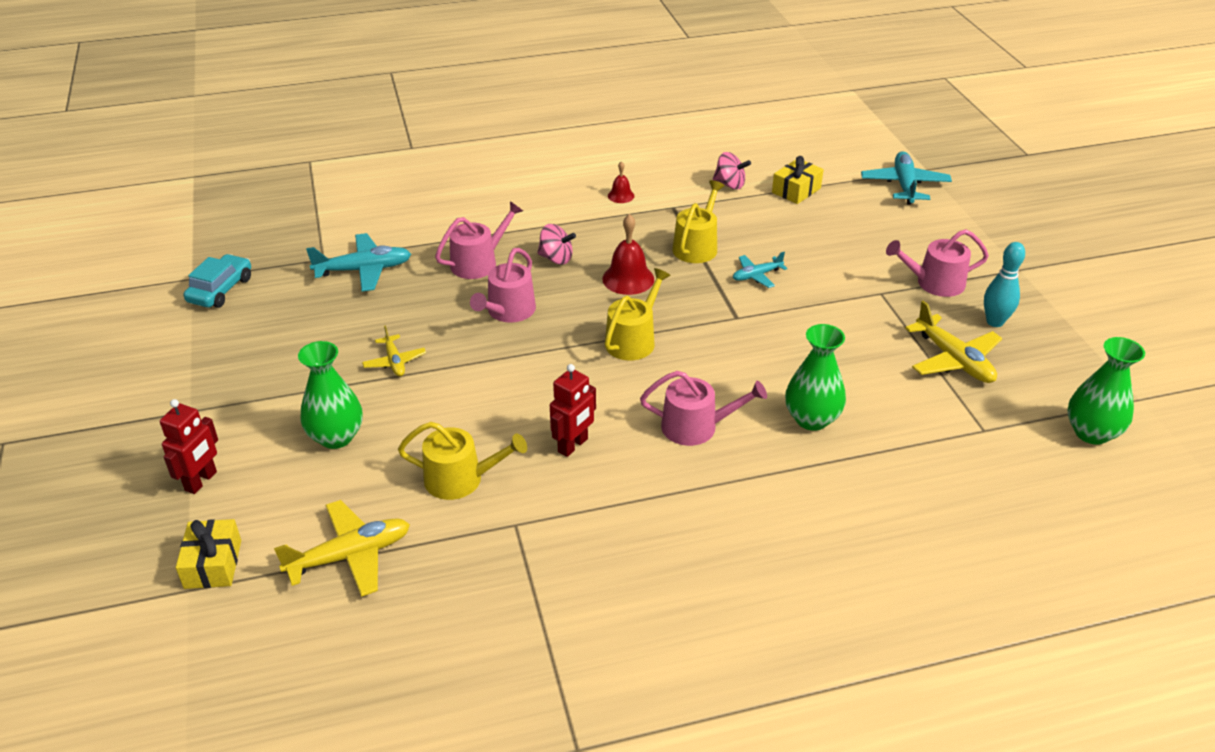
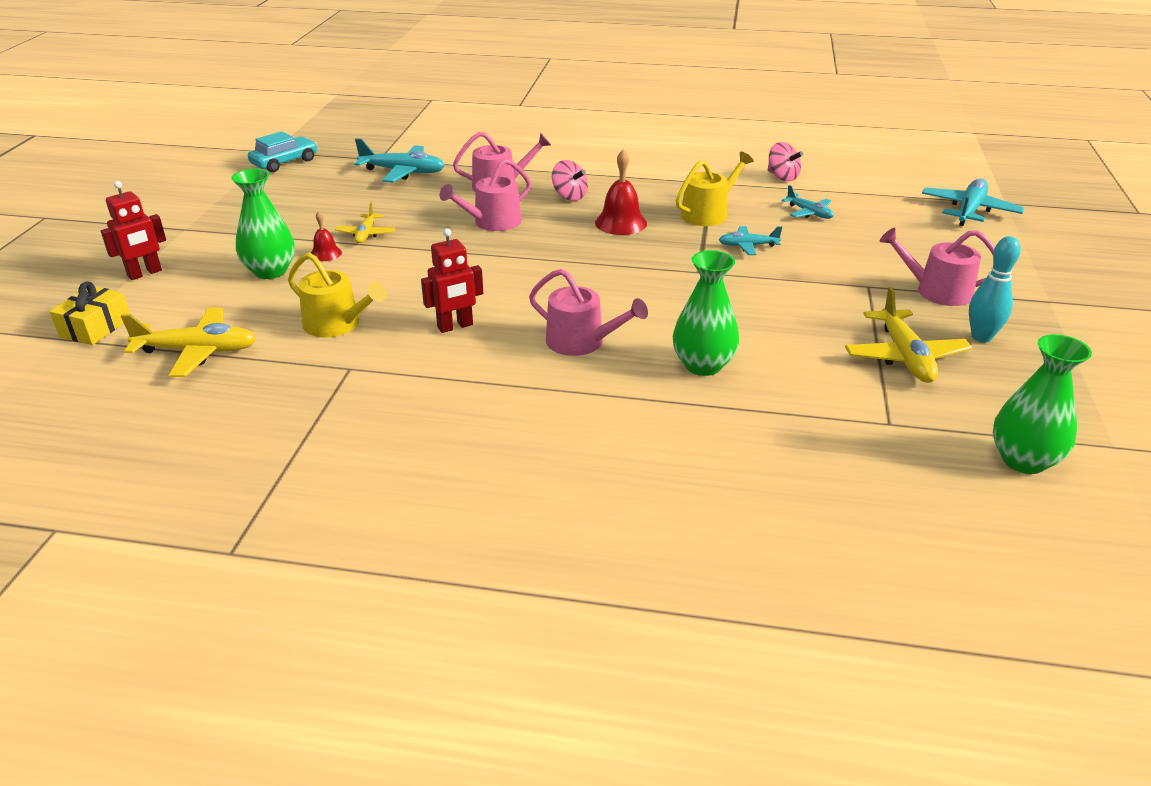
camera: 25 degrees right, 5 degrees down
(621, 196) = (669, 166): red bell -> red bell (325, 253)
(633, 340) = (584, 266): yellow watering can -> none
(781, 222) = (809, 213): none -> turquoise plane
(796, 190) = (846, 193): yellow gift -> none

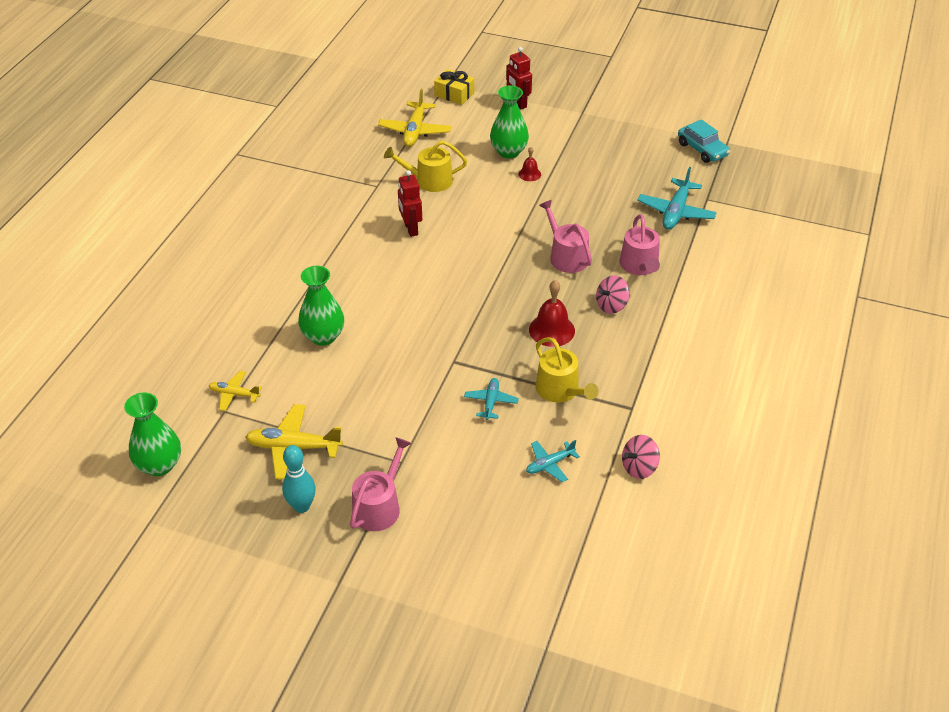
camera: 100 degrees right, 10 degrees up
(337, 324) = (429, 181): yellow watering can -> yellow watering can turned 45 degrees clockwise
(366, 234) = (557, 192): yellow plane -> yellow plane (234, 394)
(581, 342) = (372, 283): pink watering can -> none
(969, 210) = (532, 603): turquoise plane -> none

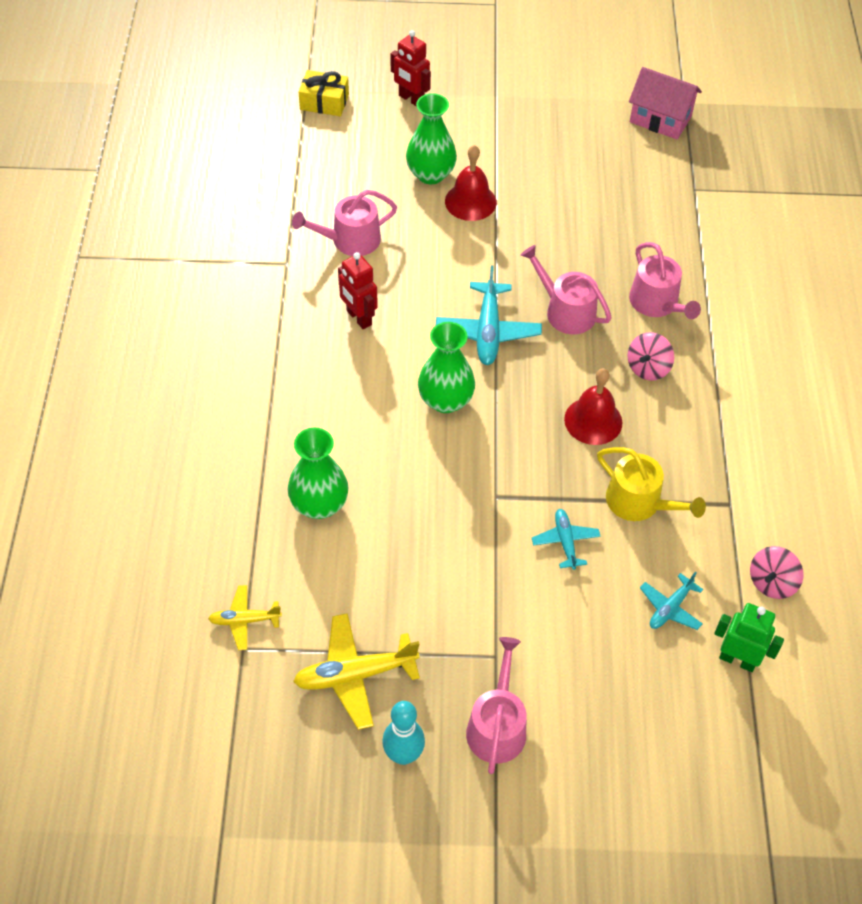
camera: 20 degrees left, 10 degrees up
(159, 465) = (196, 751): green vase -> green vase (445, 400)
(415, 131) = (299, 169): yellow plane -> none
(429, 181) = (350, 240): yellow watering can -> pink watering can
(529, 174) = (470, 201): red bell -> red bell, size x1.76
(585, 511) = (737, 659): none -> green robot
(676, 212) = (666, 216): turquoise plane -> turquoise plane (488, 331)
(702, 149) = (660, 119): turquoise car -> pink house

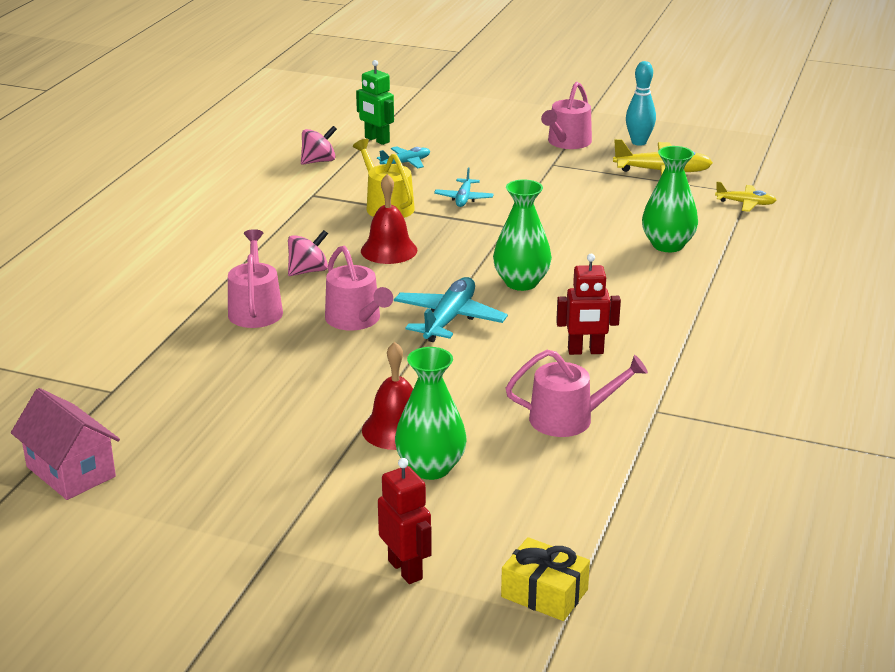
camera: 160 degrees left, 25 degrees down
(358, 318) = (585, 351): red robot -> red robot turned 105 degrees clockwise

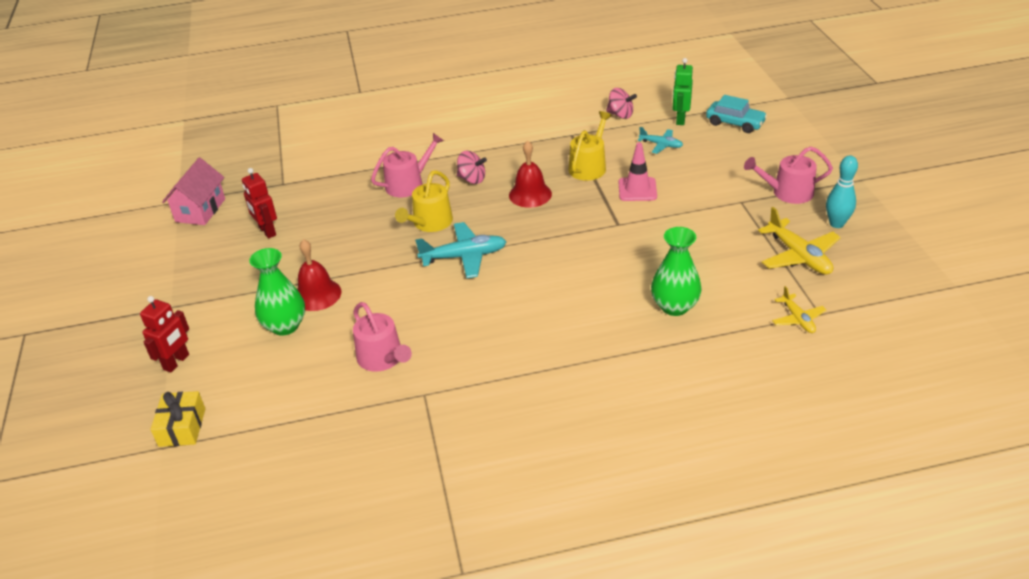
camera: 60 degrees right, 10 degrees up
(356, 320) = (430, 223): pink watering can -> yellow watering can
(425, 122) = (735, 123): none -> turquoise car
(464, 198) = (637, 189): turquoise plane -> pink traffic cone
(521, 282) = (543, 264): green vase -> none
(585, 351) = (475, 330): red robot -> red robot (267, 231)

